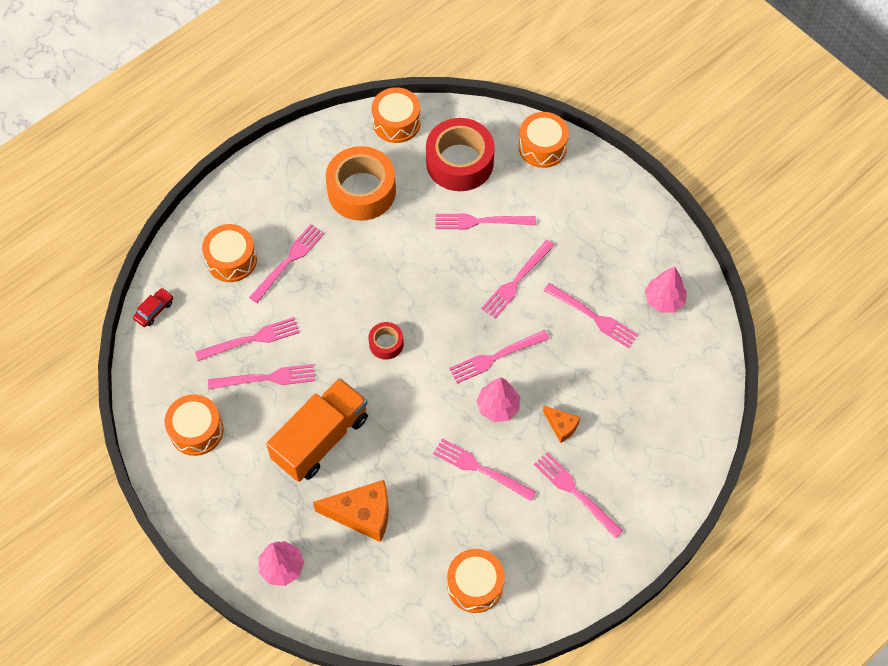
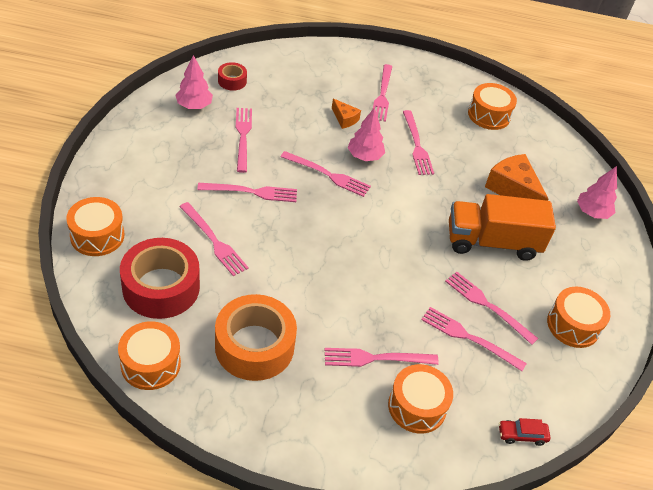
camera: 135 degrees left, 15 degrees down
(386, 343) = (382, 244): red tape -> red tape (232, 81)
(561, 426) = (344, 119): orange cheese -> orange cheese turned 135 degrees clockwise

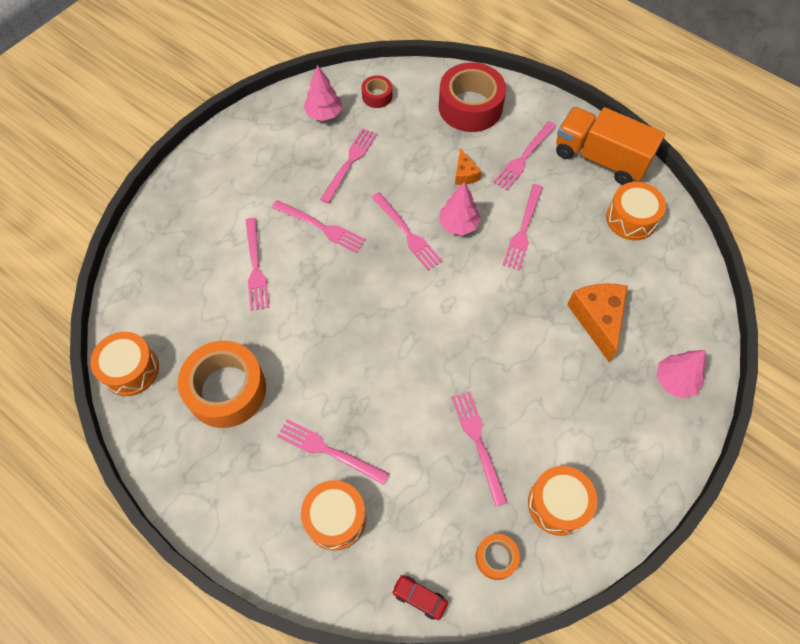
camera: 35 degrees right, 15 degrees up
(97, 236) = (160, 225): orange drum -> none
(161, 287) = (182, 297): red tape -> red tape (470, 107)
(469, 338) = (435, 469): pink fork -> none
(492, 242) = (532, 372): orange truck -> orange truck (600, 158)
(556, 381) = (496, 558): none -> orange tape

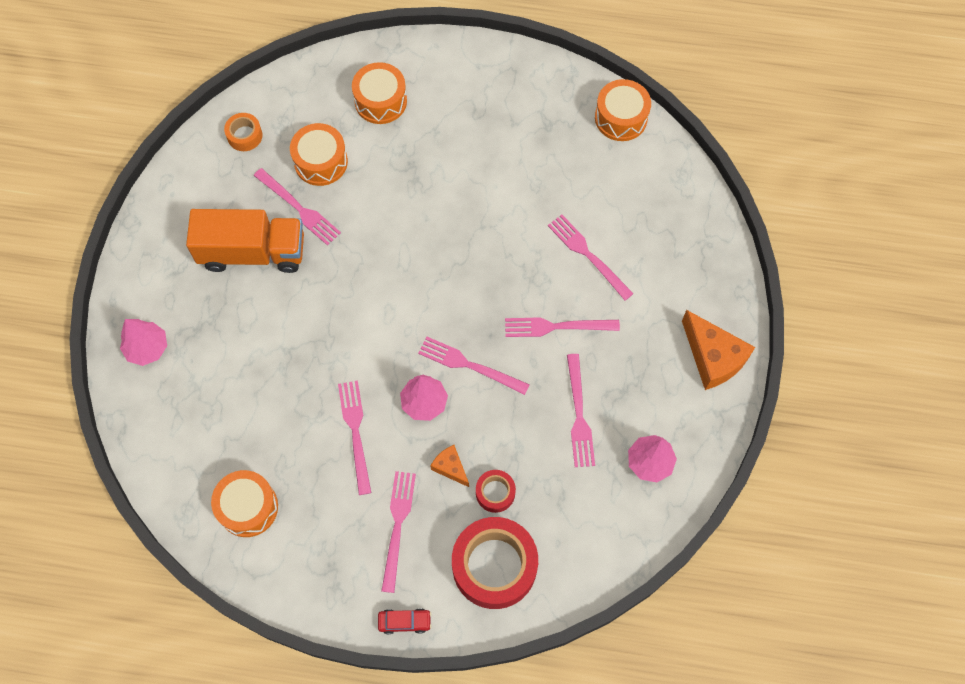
camera: 150 degrees right, 5 degrees up
(226, 390) = (531, 143): orange tape -> none
(328, 451) = (416, 142): pink fork -> none
(377, 96) = (608, 521): red tape -> red tape (495, 493)
(419, 598) = (288, 84): red car -> red car (404, 622)
(558, 504) = (212, 195): orange drum -> orange drum (321, 162)
(597, 319) = (240, 372): orange cheese -> orange cheese (713, 357)
(600, 158) = (311, 573): orange truck -> orange truck (252, 252)

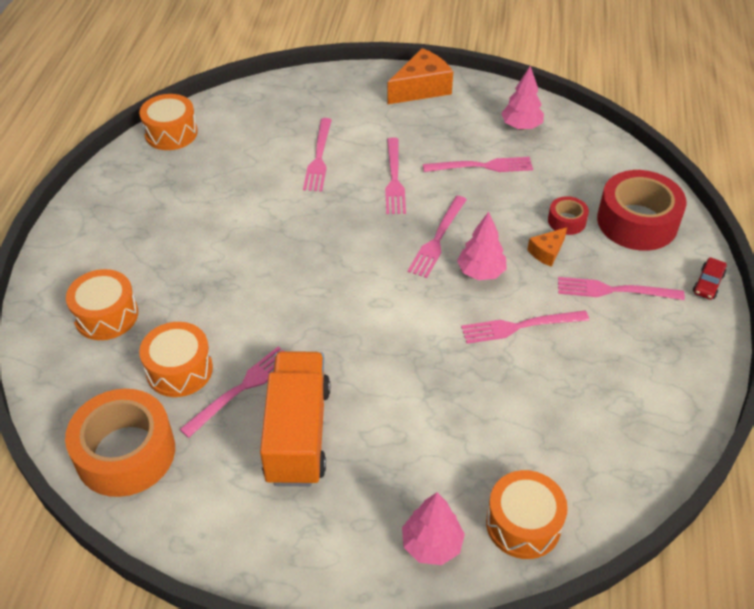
camera: 90 degrees left, 20 degrees down
(244, 136) = (125, 453): orange tape -> orange tape, size x2.09
(248, 507) = (621, 419): orange drum -> orange drum (523, 524)
(404, 622) = (708, 283): red car -> red car turned 150 degrees counterclockwise
(588, 255) = (319, 157): pink fork -> pink fork turned 45 degrees counterclockwise

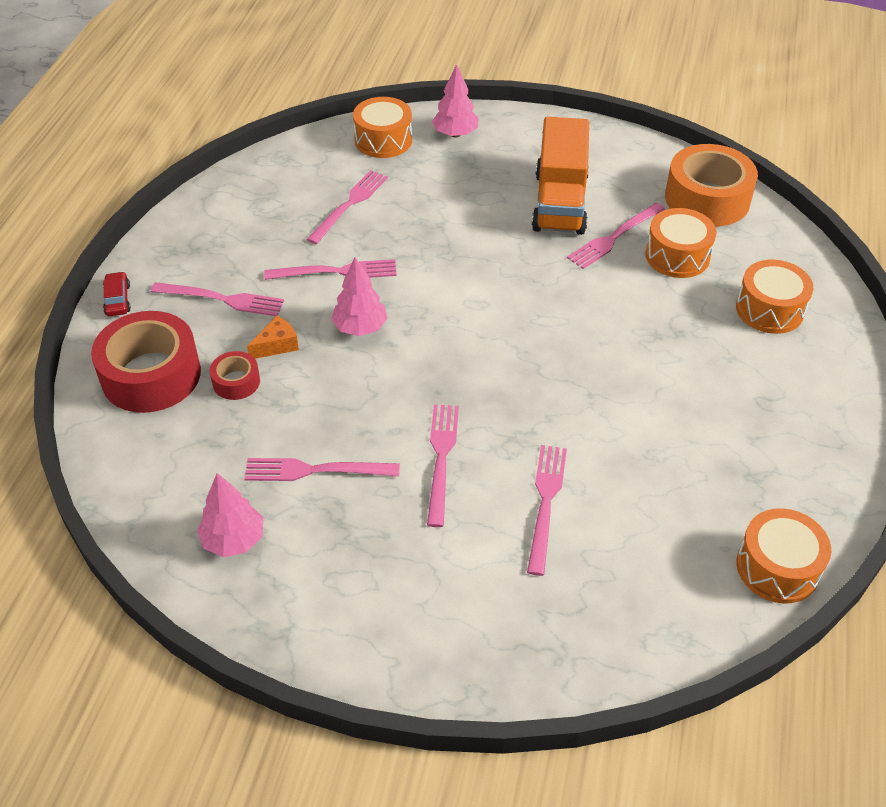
camera: 175 degrees left, 0 degrees up
(421, 88) = (371, 638): orange cheese -> none
(437, 239) = (400, 370): pink fork -> pink fork (349, 204)
(708, 283) = (118, 300): red car -> red car turned 45 degrees counterclockwise

